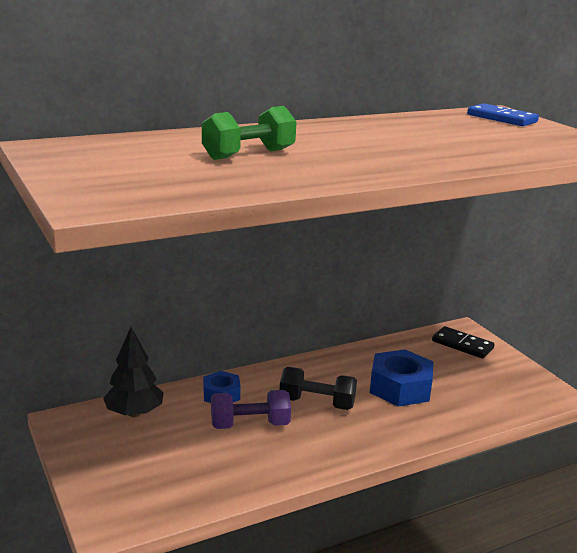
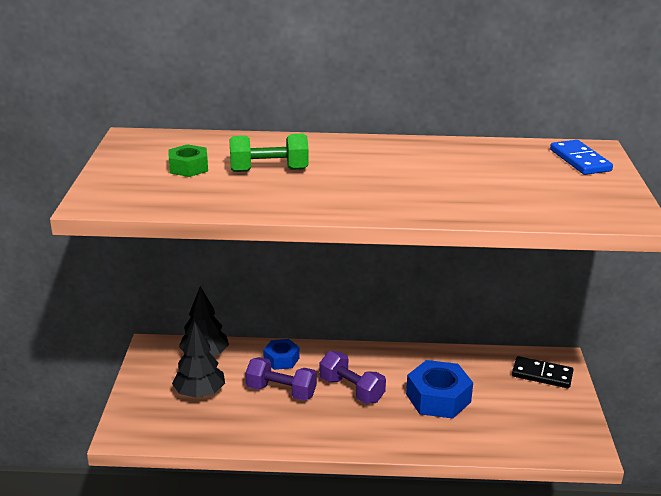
camera: 30 degrees right, 5 degrees up
(156, 162) = (188, 167): none -> green nut
(163, 452) = (200, 393): none -> black tree
(317, 403) = (351, 390): black dumbbell -> purple dumbbell
(462, 345) = (542, 374): black domino -> black domino turned 45 degrees counterclockwise

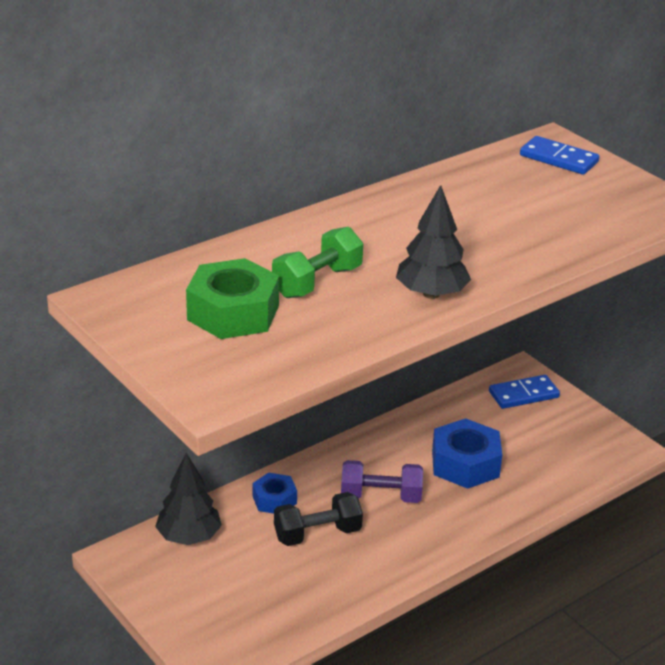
camera: 40 degrees left, 5 degrees up
(188, 167) = (233, 312): green nut -> green nut, size x1.71
(200, 393) = (238, 580): black tree -> black tree (431, 294)
(281, 391) = (317, 534): purple dumbbell -> black dumbbell
(542, 374) = (523, 394): black domino -> blue domino

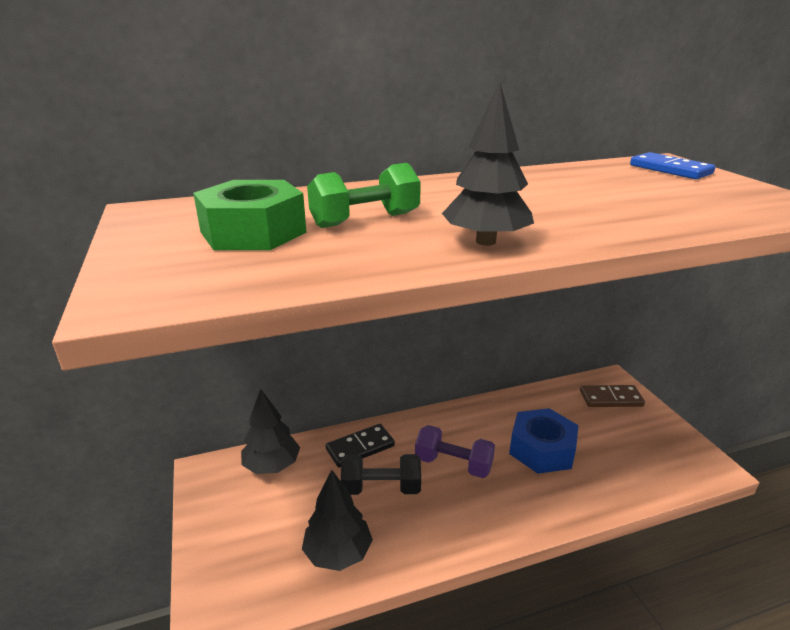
camera: 20 degrees right, 5 degrees down
(274, 500) = (360, 447): blue nut -> black domino
(305, 597) = (338, 553): none -> black tree
(523, 394) = (610, 398): blue domino -> brown domino

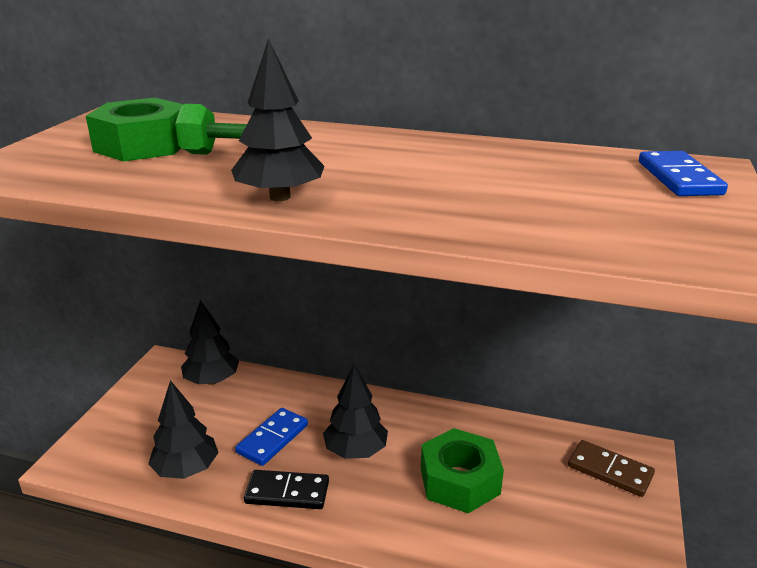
camera: 35 degrees right, 0 degrees up
(360, 447) = (293, 398): black domino -> black domino (287, 492)
(381, 488) = (272, 439): black dumbbell -> blue domino
(453, 464) = (356, 451): purple dumbbell -> black tree
(542, 449) = (459, 480): blue nut -> green nut

